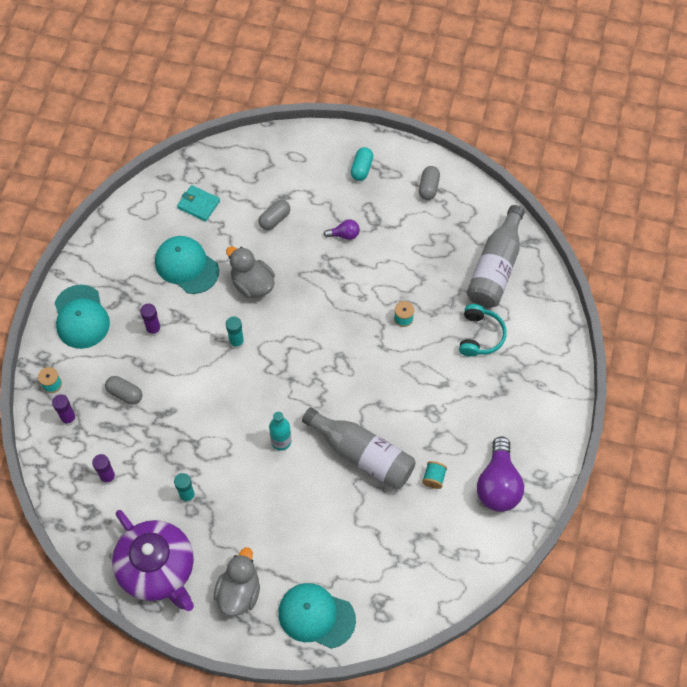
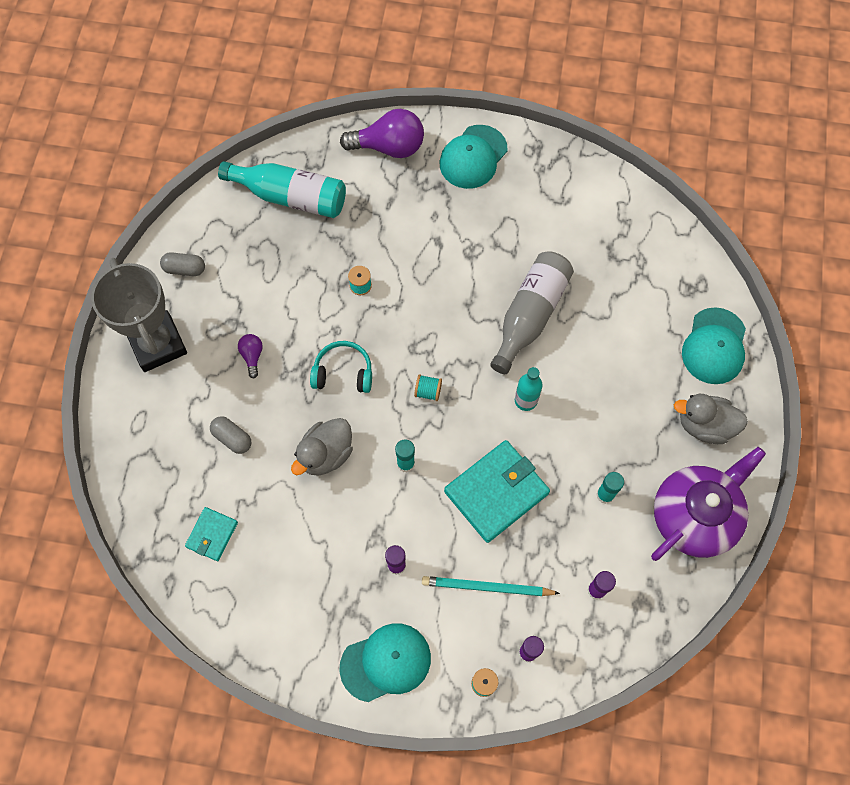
camera: 95 degrees left, 5 degrees up
(125, 394) = (487, 587): grey capsule -> turquoise pencil
(186, 266) = (303, 537): turquoise cap -> turquoise cap (473, 157)
(202, 409) = (496, 492): none -> turquoise wallet
(361, 169) = (157, 344): turquoise capsule -> grey trophy
(434, 478) = (547, 245): turquoise spool -> turquoise spool (428, 391)
(480, 336) = (376, 209): turquoise headphones -> turquoise headphones (343, 372)
(495, 268) = (290, 197): grey bottle -> turquoise bottle
(498, 484) = (545, 187): purple light bulb -> purple light bulb (389, 147)

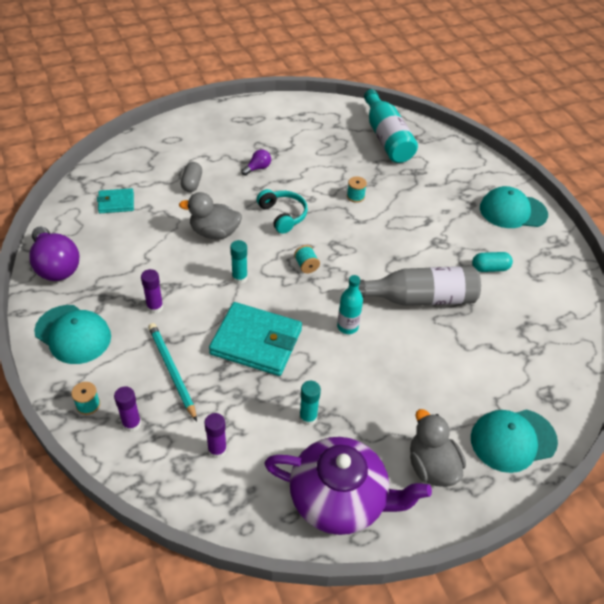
camera: 55 degrees right, 20 degrees down
(157, 344) = (231, 125): grey trophy -> none
(185, 269) = (291, 115): grey capsule -> none
(389, 147) = (472, 166): purple light bulb -> purple light bulb (55, 266)
(531, 231) = (490, 268): none -> turquoise capsule

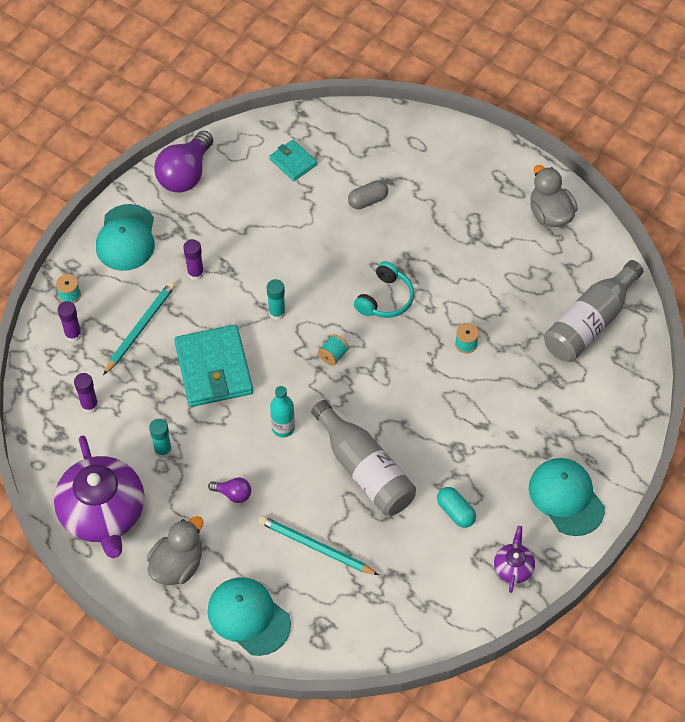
camera: 60 degrees right, 10 degrees up
(214, 232) = (317, 259): grey duck -> grey duck (550, 214)
(257, 168) = (436, 238): purple light bulb -> purple light bulb (233, 494)
(386, 138) = (589, 323): turquoise bottle -> grey bottle
(471, 362) = (315, 547): none -> turquoise pencil
(553, 262) = (513, 567): none -> purple teapot

